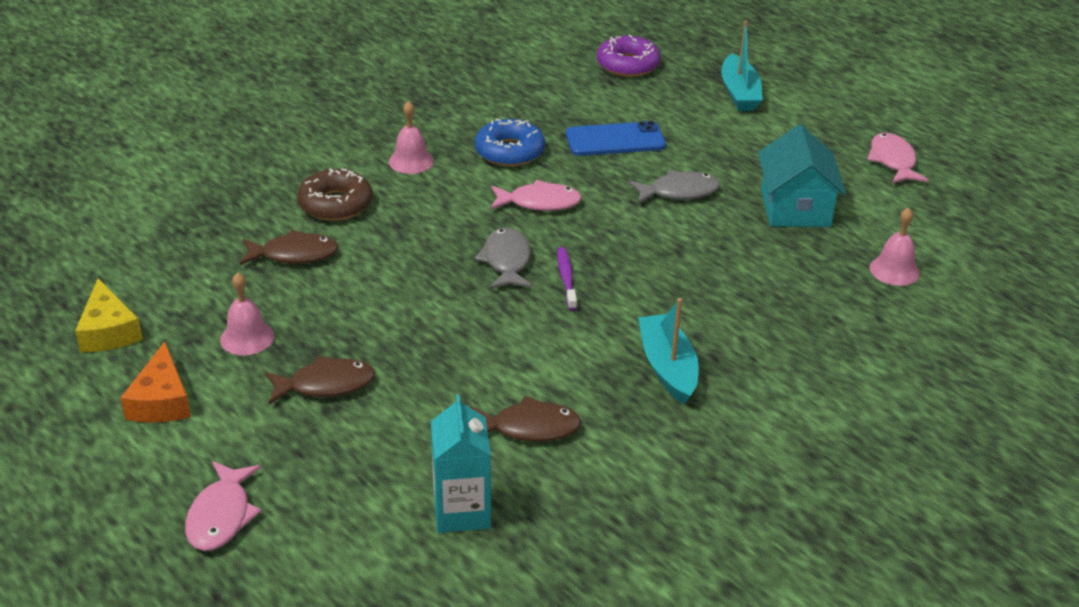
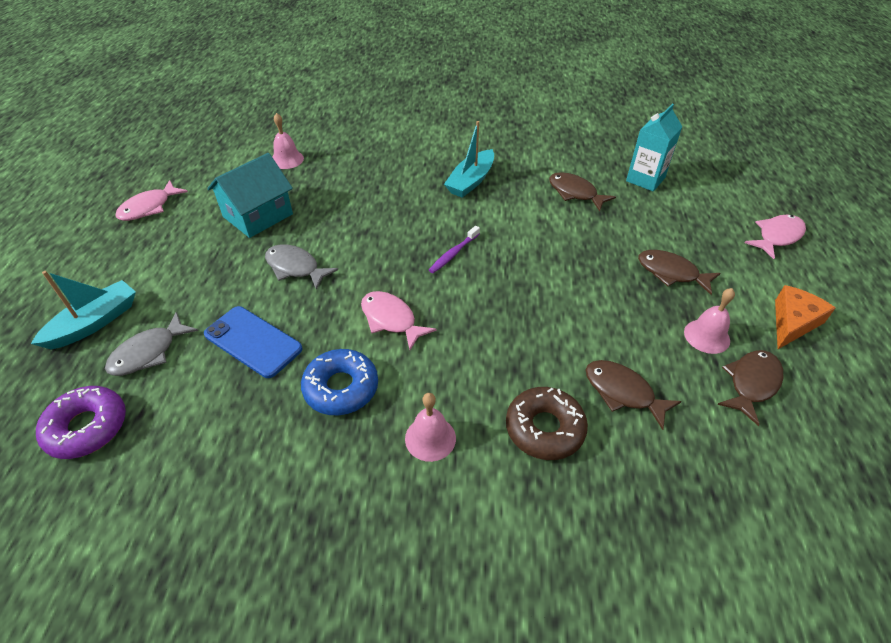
camera: 135 degrees left, 10 degrees up
(109, 331) = (822, 408): yellow cheese -> none
(183, 318) = (751, 384): none -> brown fish
(506, 261) = (473, 287): grey fish -> grey fish (148, 352)

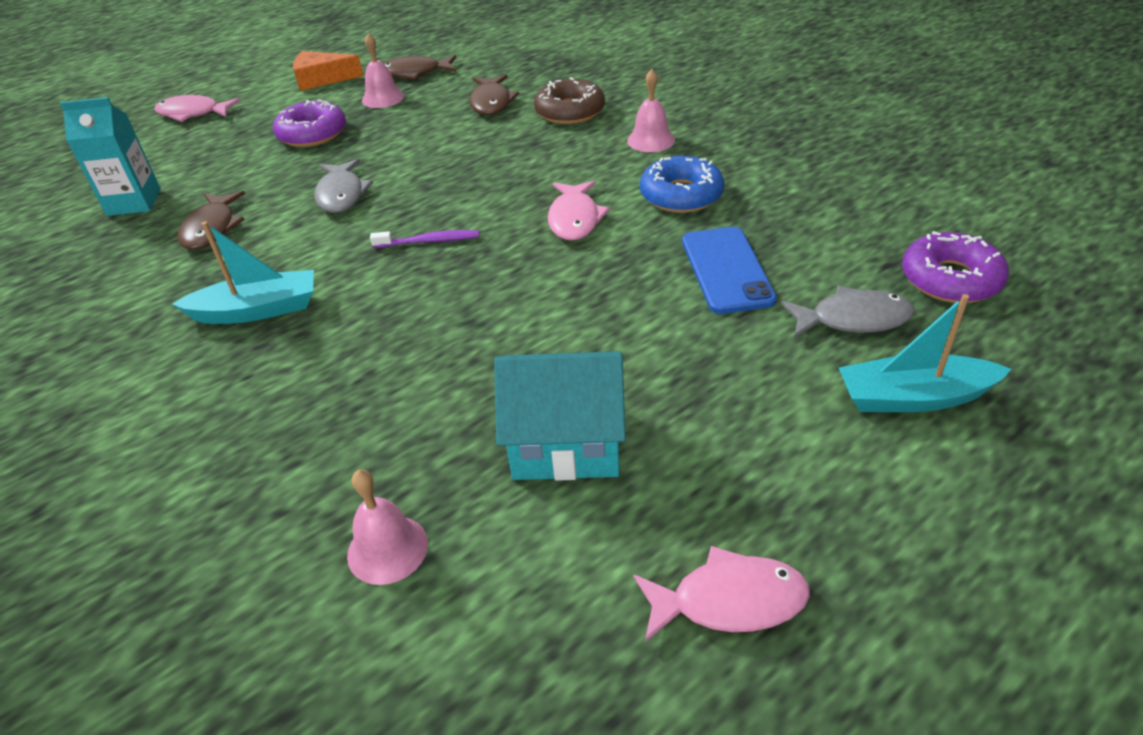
camera: 130 degrees left, 5 degrees down
(295, 267) = (603, 324): grey fish -> grey fish (341, 195)
(671, 273) = (312, 134): brown fish -> purple donut

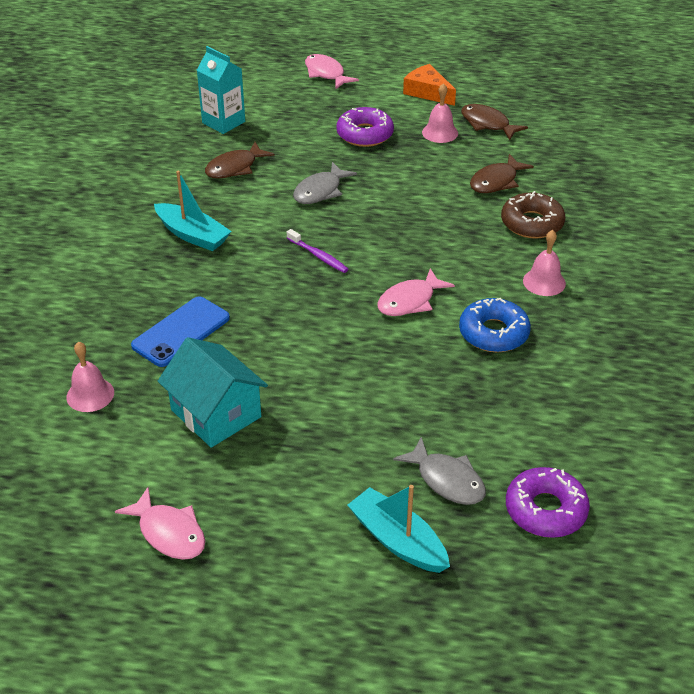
camera: 45 degrees right, 0 degrees up
(726, 270) = (434, 397): blue phone -> blue phone (181, 332)

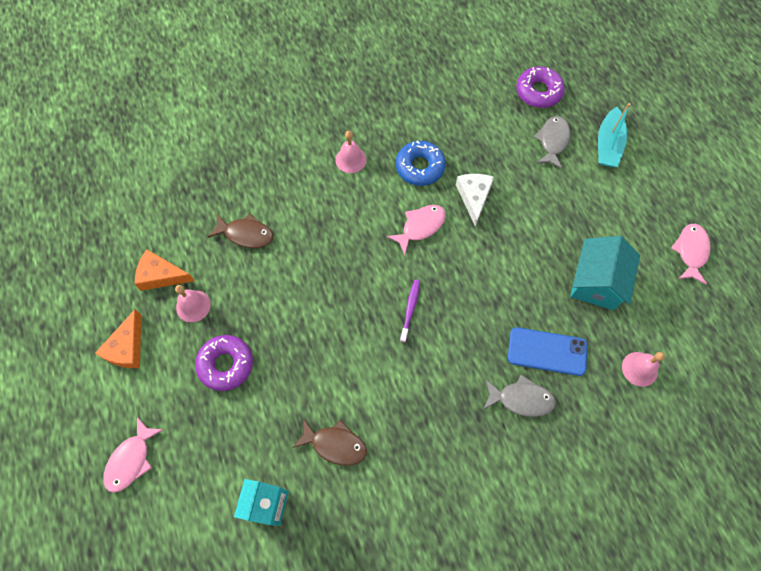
camera: 120 degrees left, 25 degrees up
(192, 235) = (443, 417): turquoise boat -> none
(320, 191) = (329, 354): grey fish -> grey fish (521, 399)
(410, 301) = (420, 227): pink fish -> pink fish turned 60 degrees counterclockwise
(415, 361) = (474, 197): none -> white cheese
(487, 124) = (161, 275): brown fish -> orange cheese
(532, 223) = (287, 191): brown donut -> none

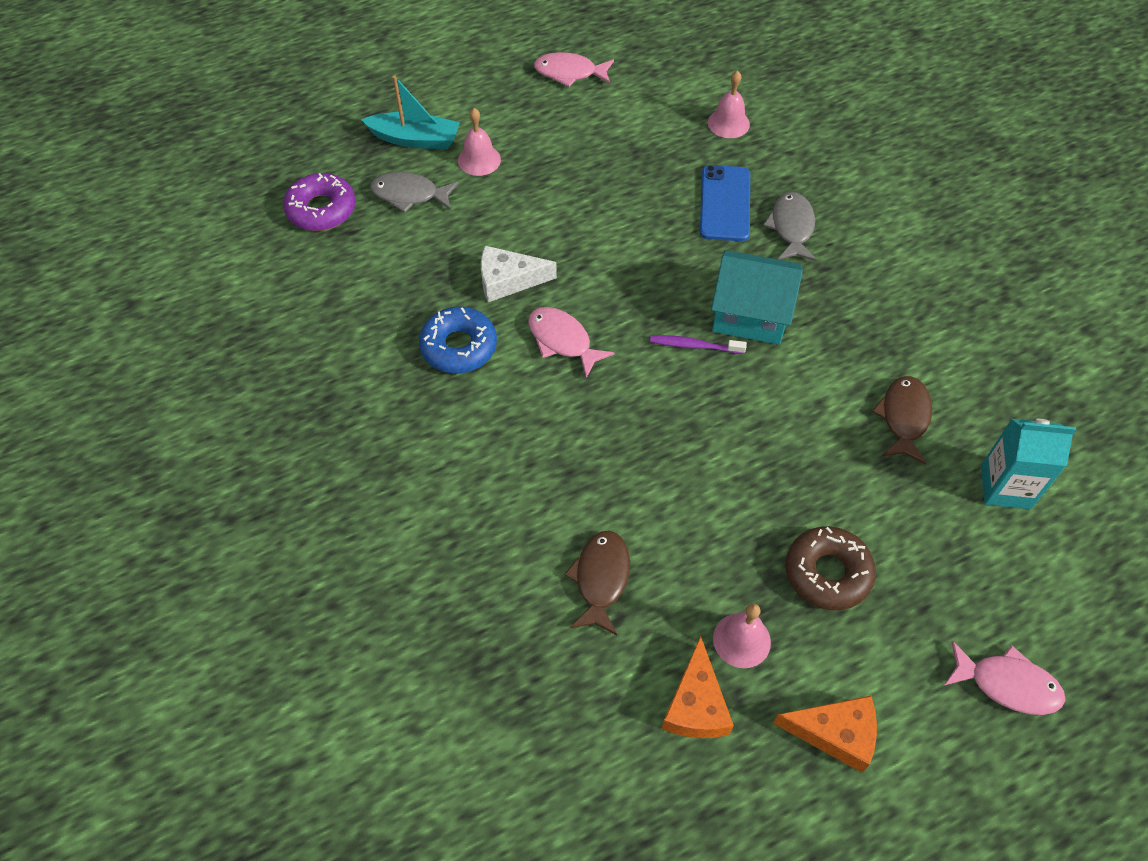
camera: 95 degrees left, 10 degrees down
(226, 364) = (827, 573): purple donut -> brown donut
(350, 159) = (447, 440): pink bell -> pink bell (479, 160)
(596, 282) = (623, 156): turquoise house -> turquoise house (750, 314)

